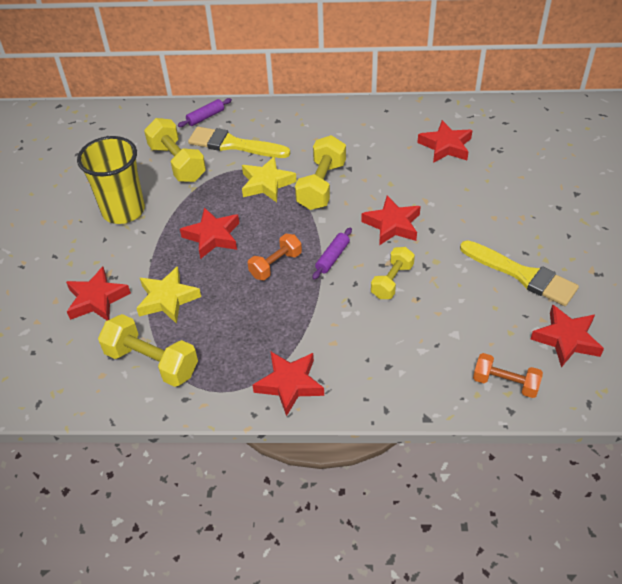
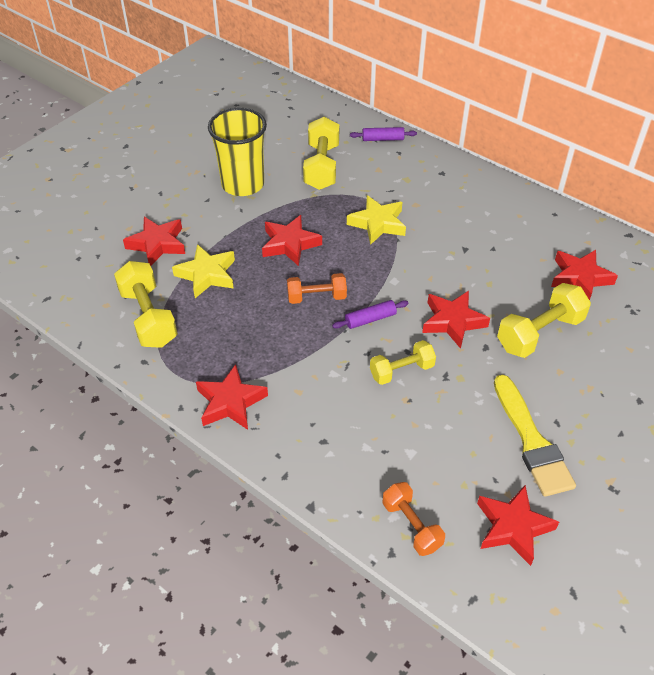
camera: 35 degrees right, 0 degrees up
(234, 145) = (383, 175): yellow brush -> none
(321, 185) = (424, 251): yellow dumbbell -> yellow dumbbell (539, 333)

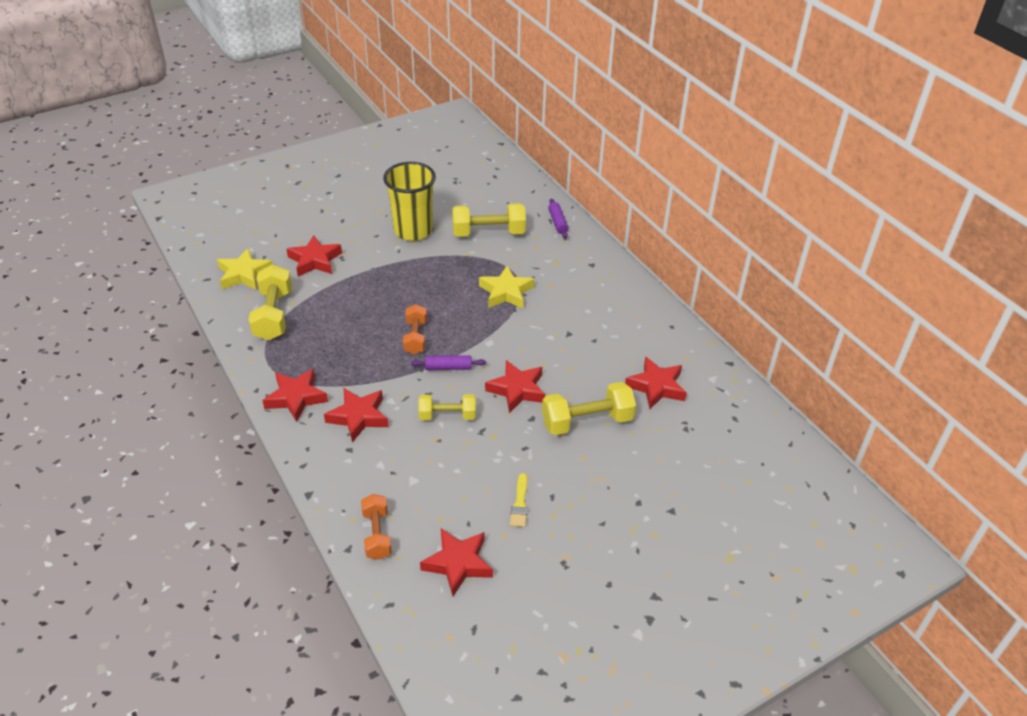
camera: 20 degrees right, 5 degrees down
(207, 275) = (339, 295): yellow star -> yellow star (244, 274)
(290, 244) = (421, 289): red star -> red star (358, 417)
(316, 297) = (415, 337): orange dumbbell -> orange dumbbell turned 75 degrees clockwise
(321, 167) = (488, 233): yellow dumbbell -> yellow dumbbell turned 60 degrees clockwise
(383, 139) = (558, 222): purple rolling pin -> purple rolling pin turned 60 degrees clockwise
(531, 441) = (520, 504): yellow brush -> yellow brush, size x0.49

